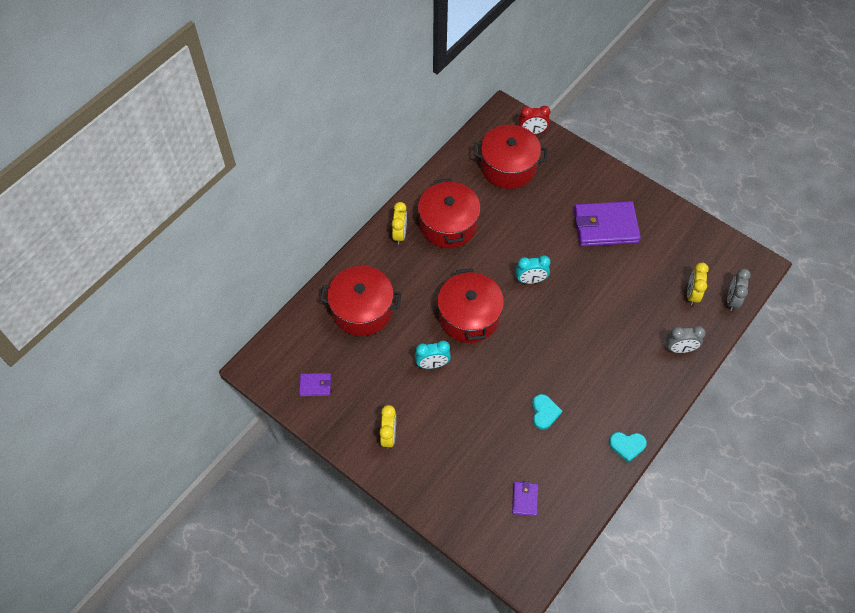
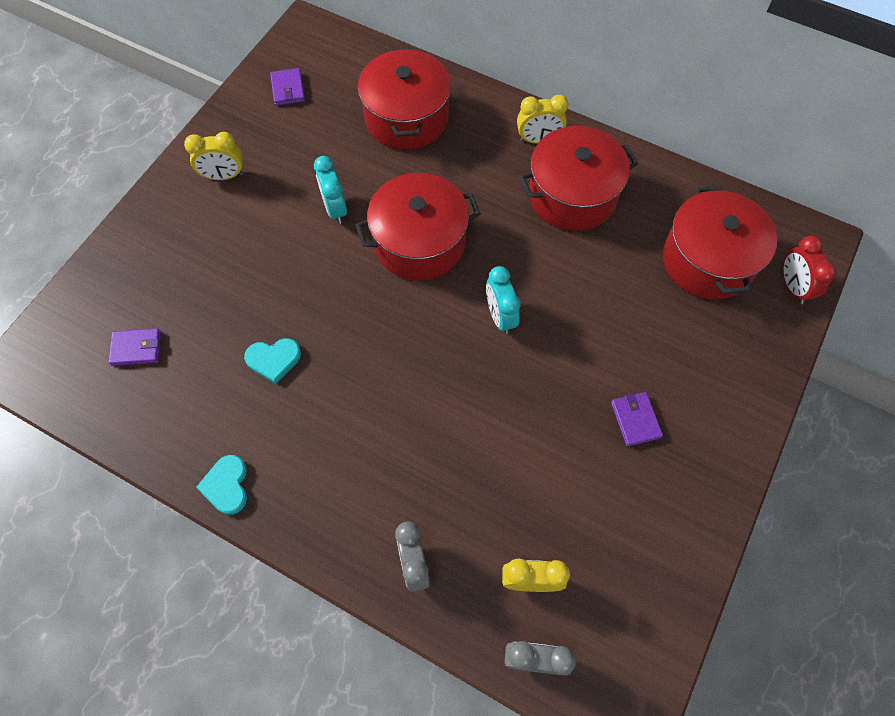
camera: 80 degrees right, 5 degrees up
(605, 226) = (635, 420): purple wallet -> purple wallet, size x0.46

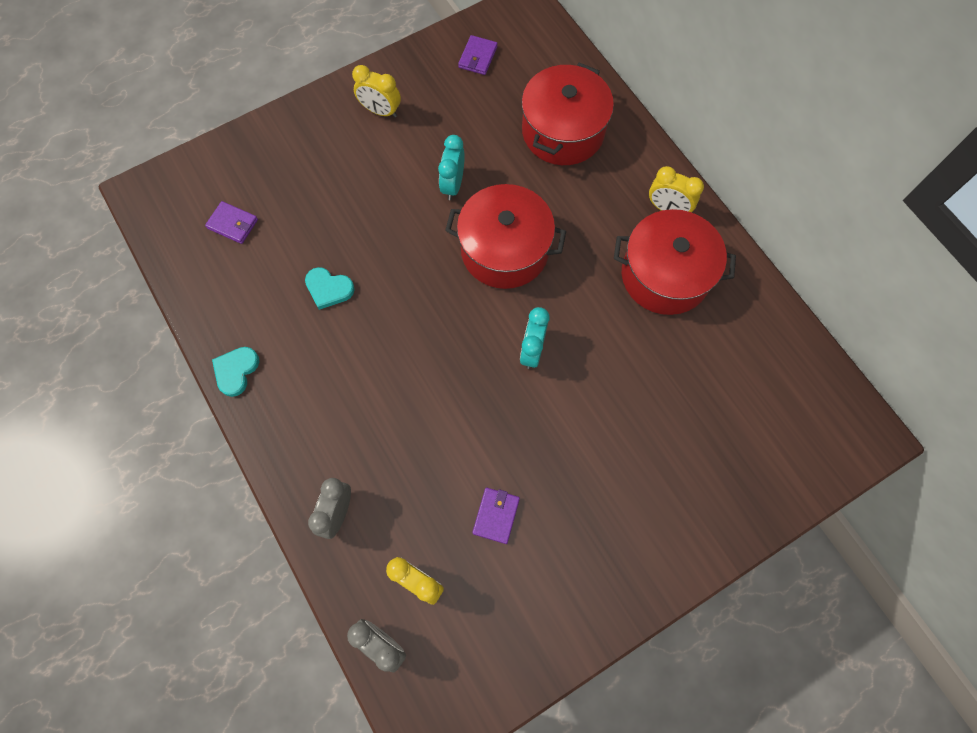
camera: 30 degrees right, 5 degrees up
(635, 420) = (590, 502): purple wallet -> purple wallet (496, 516)
(707, 260) = (750, 398): red pot -> none
(792, 287) = (814, 465): red clock -> none

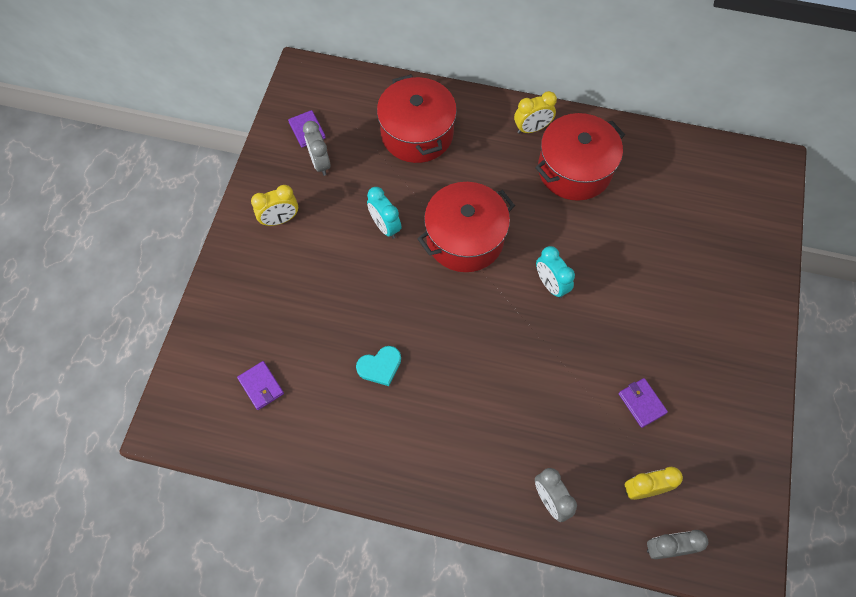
camera: 45 degrees left, 5 degrees down
(233, 224) = (261, 386): purple wallet -> purple wallet turned 75 degrees clockwise
(236, 371) = (379, 479): turquoise heart -> none
(459, 92) = (320, 163): none -> grey clock

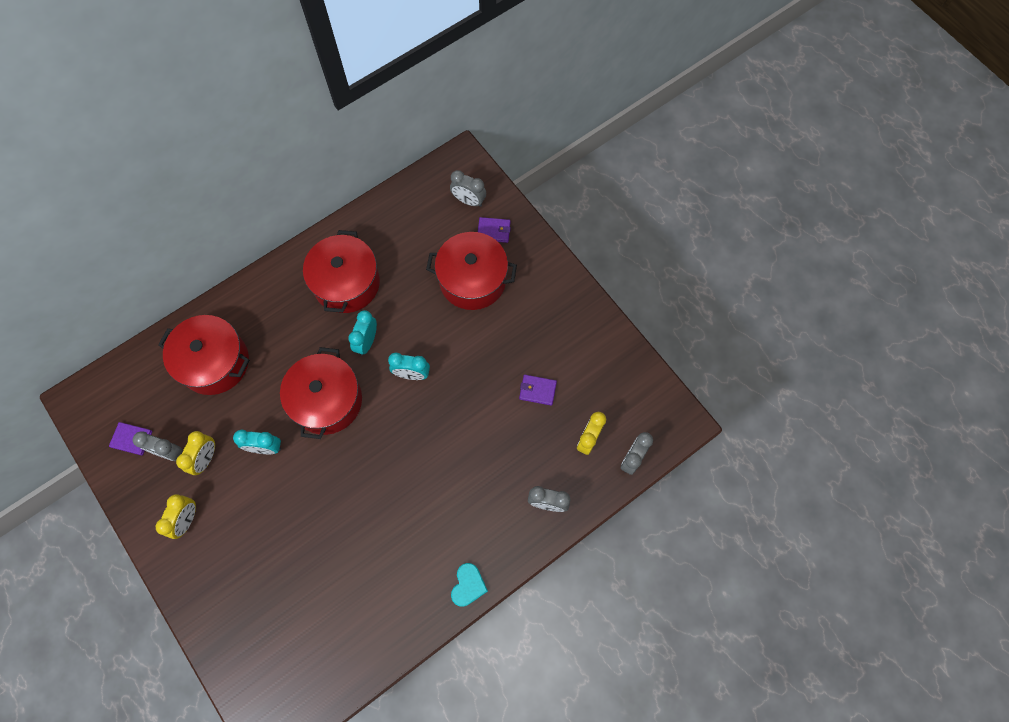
camera: 50 degrees left, 5 degrees up
(261, 386) = (304, 637): purple wallet -> purple wallet (493, 231)
(380, 366) = (365, 539): turquoise heart -> turquoise heart (468, 585)
(532, 128) = (289, 282): yellow clock -> yellow clock (206, 458)
(542, 226) = (367, 342): none -> turquoise clock
(681, 263) = (472, 280): none -> red pot
(745, 201) = (468, 201): none -> grey clock

